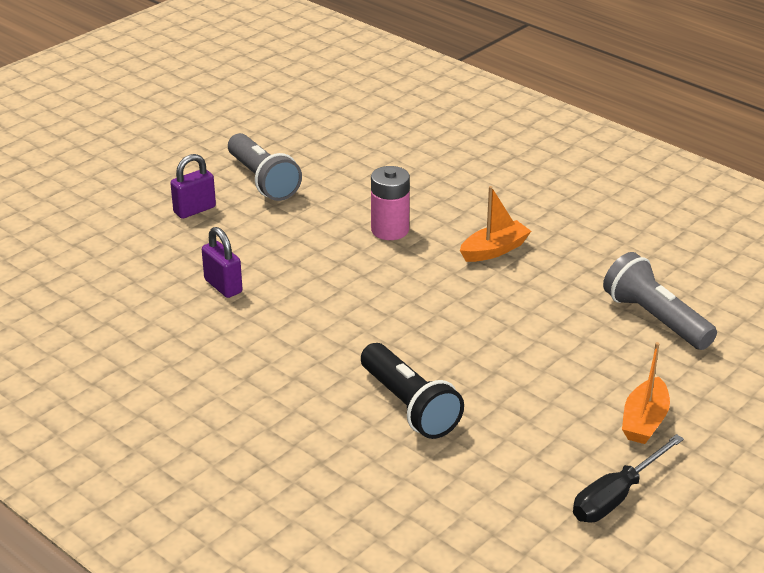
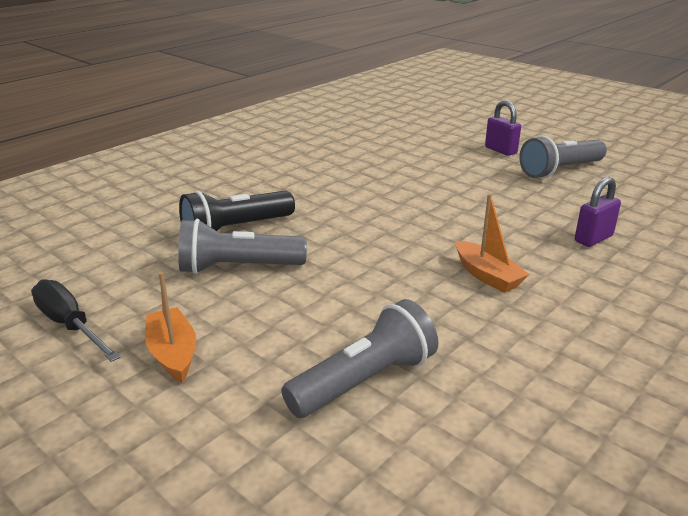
camera: 90 degrees right, 5 degrees down
(223, 286) = (398, 163): purple padlock -> purple padlock (593, 238)
(390, 230) = (503, 222): pink battery -> none
(495, 396) = (238, 268): none -> grey flashlight
(644, 421) = (173, 353): orange boat -> orange boat turned 45 degrees clockwise

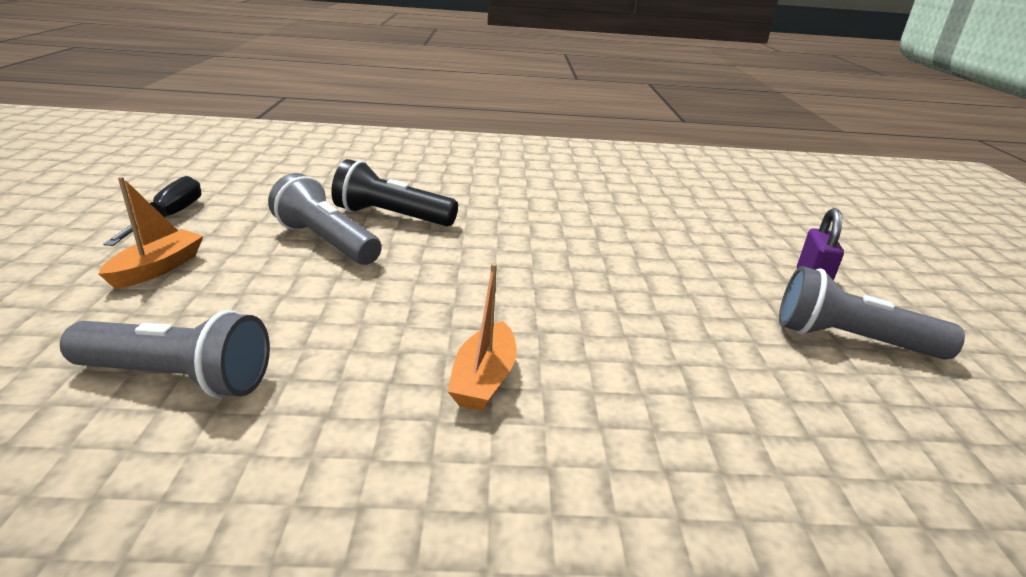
camera: 45 degrees right, 0 degrees up
(593, 238) = (708, 434): purple padlock -> none

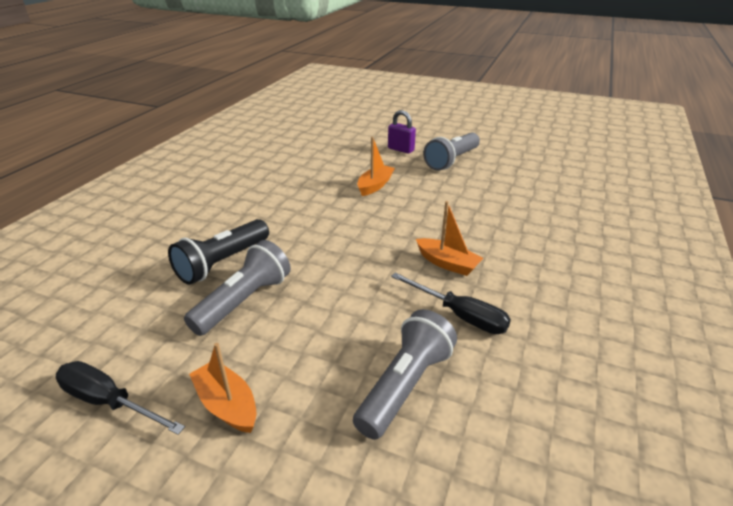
camera: 65 degrees left, 5 degrees up
(326, 242) = (244, 301): grey flashlight -> grey flashlight turned 150 degrees clockwise
(343, 411) = (460, 315): none -> black screwdriver
(659, 277) = (375, 185): none -> orange boat

